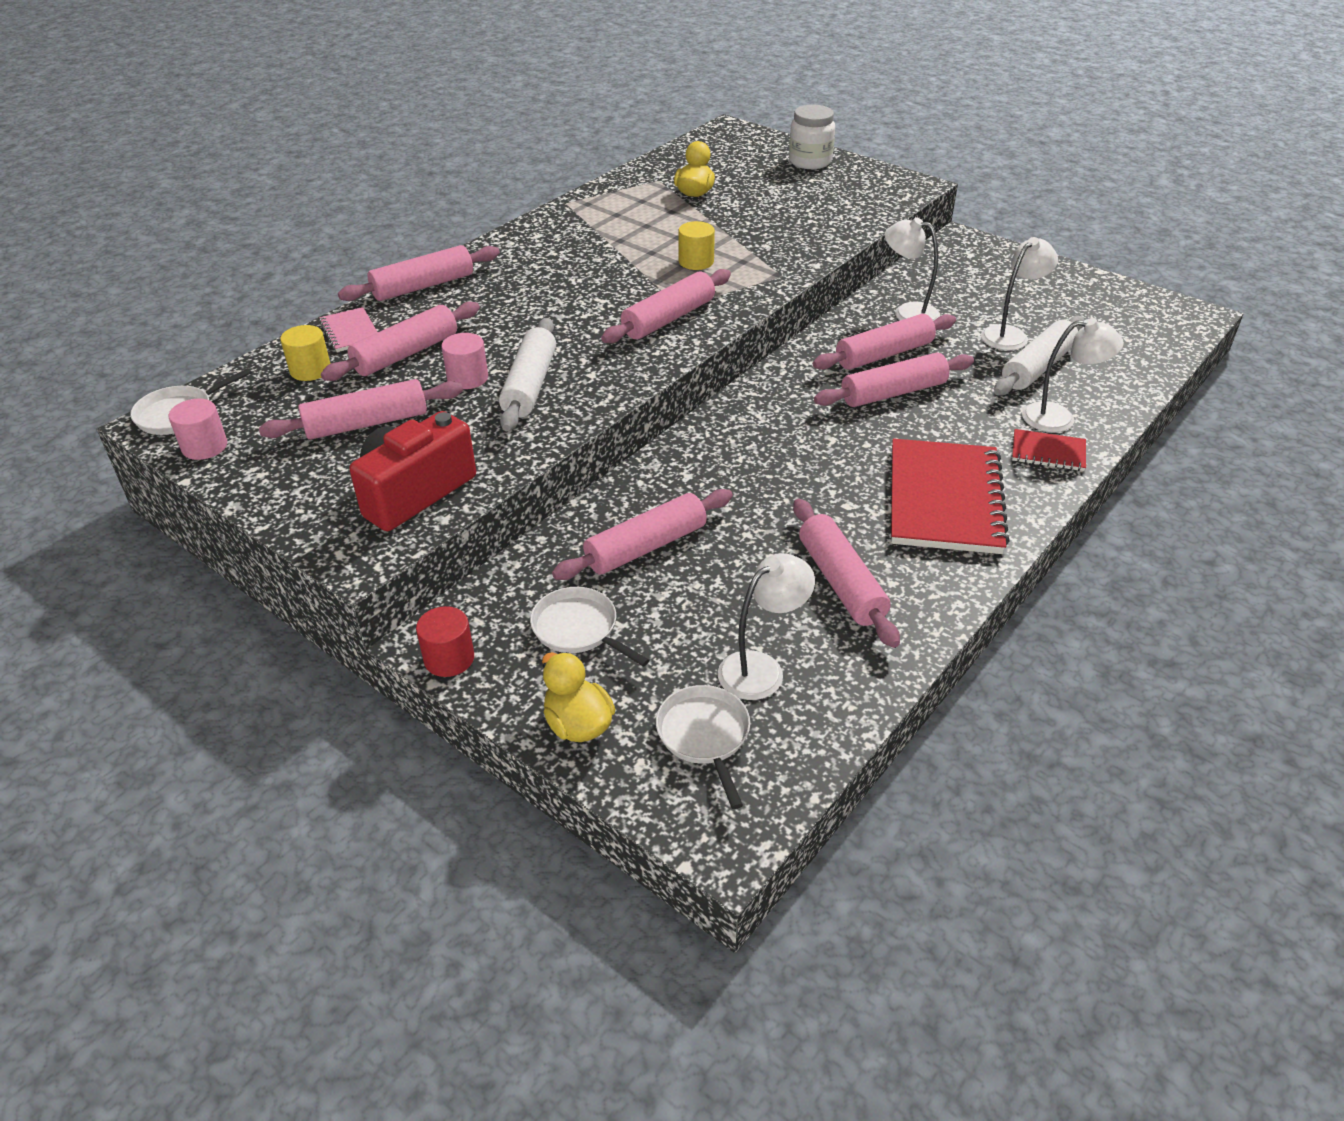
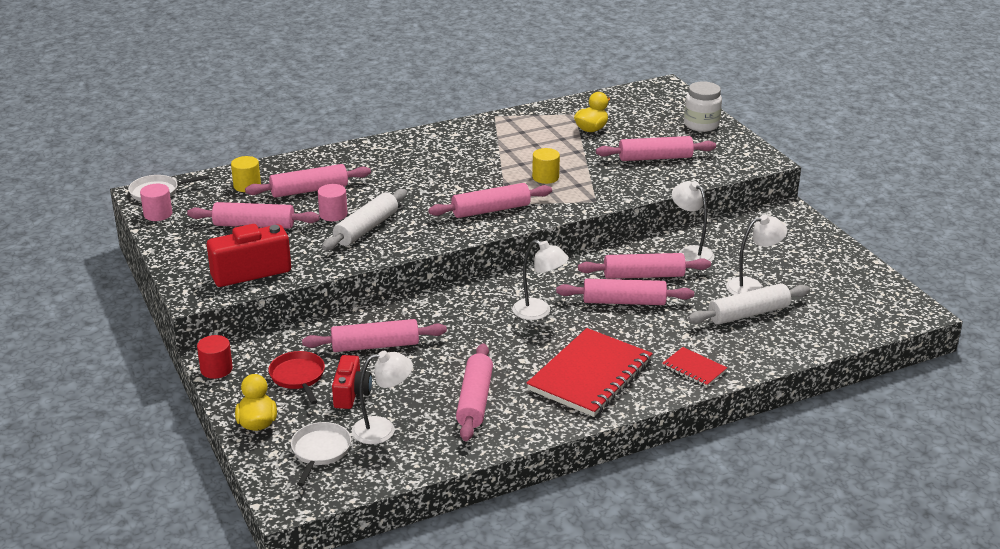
camera: 25 degrees right, 10 degrees down
(350, 332) = (287, 168): pink notebook -> none
(423, 286) = (354, 150): pink rolling pin -> pink rolling pin (655, 158)
(579, 629) = (298, 377): white pan -> red pan
(673, 629) = (351, 393): none -> red camera
(1059, 418) = (727, 350): white lamp -> white lamp (539, 312)

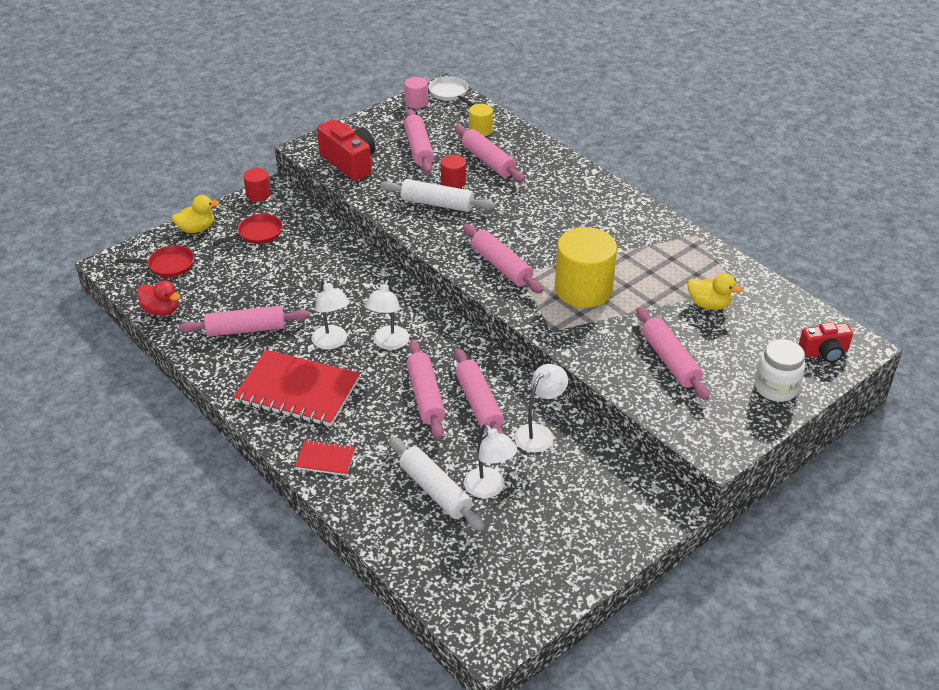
camera: 75 degrees right, 10 degrees up
(320, 451) = (168, 265): white pan -> red pan
(333, 214) = (453, 182): pink cylinder -> red cylinder
(351, 393) = (242, 264): red camera -> red camera (824, 352)
(375, 346) = (309, 261): pink rolling pin -> none
(383, 429) = (199, 289): white lamp -> white lamp (332, 342)
(409, 462) = (161, 310): none -> red duck
(545, 177) = (583, 289): yellow cylinder -> yellow cylinder, size x2.06
(694, 369) = (325, 459): red notebook -> red notebook turned 75 degrees clockwise

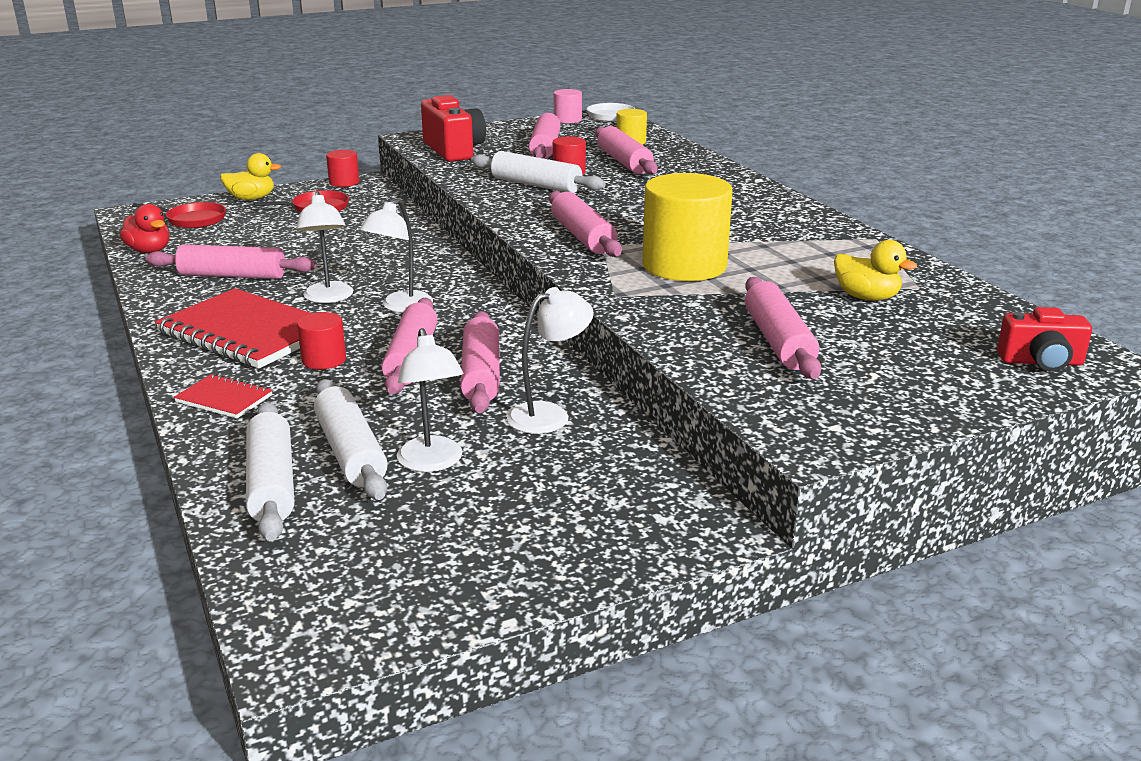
camera: 15 degrees right, 15 degrees down
(368, 409) = (324, 360): none -> red cylinder
(403, 526) = (272, 483): none -> white rolling pin
(776, 388) = (943, 388): white jar -> none

